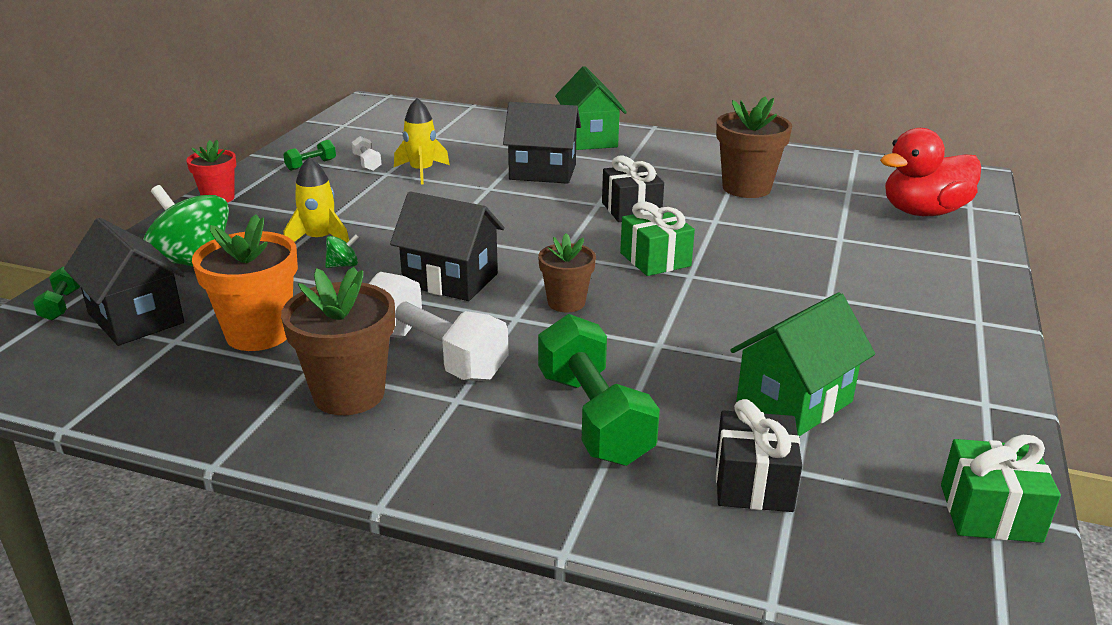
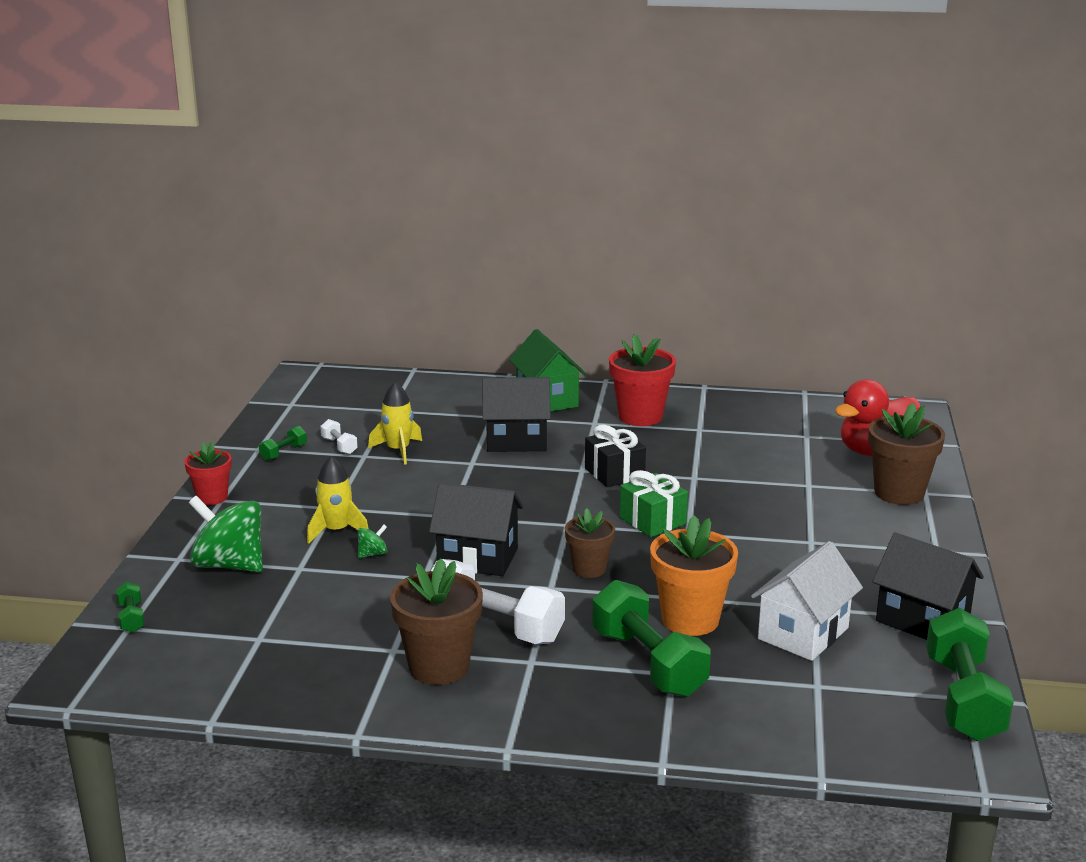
camera: 10 degrees left, 5 degrees down
(135, 318) = (210, 622): black house -> black house (922, 620)
(259, 333) = (331, 624): orange flower pot -> orange flower pot (690, 620)
(677, 160) = (640, 416): none -> red flower pot
(746, 188) = (713, 441): brown flower pot -> brown flower pot (899, 493)
(753, 483) = (787, 698): black gift -> none
(794, 402) = (803, 633): green house -> white house
(990, 513) = (963, 699): green gift -> green dumbbell

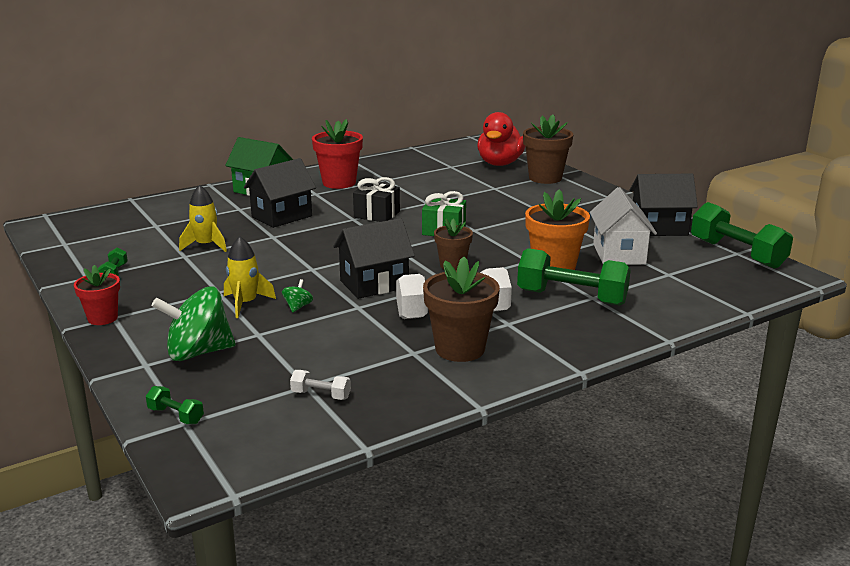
camera: 40 degrees left, 0 degrees up
(339, 446) = (154, 256): white dumbbell -> white dumbbell (321, 395)

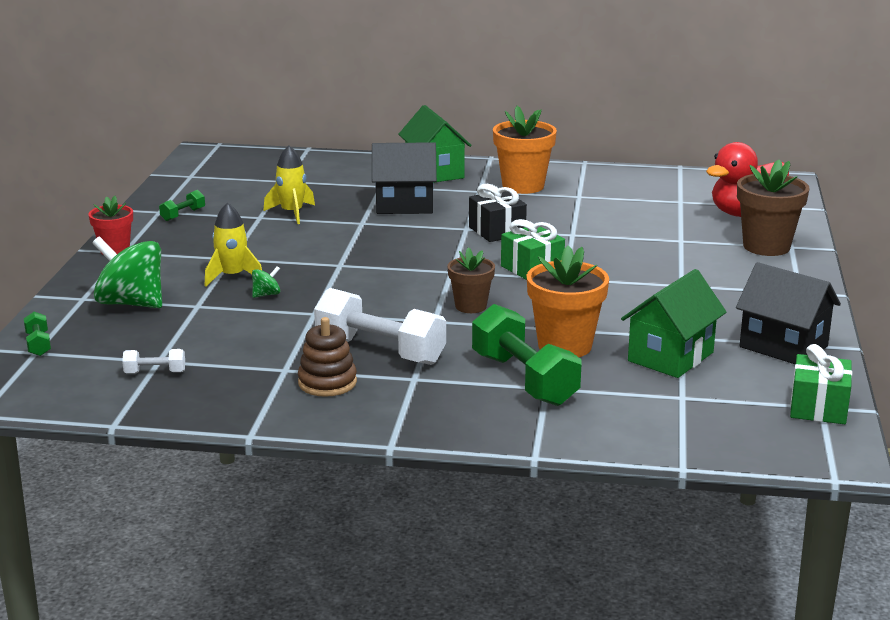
camera: 40 degrees right, 0 degrees up
(321, 395) = (155, 372): white dumbbell -> white dumbbell turned 60 degrees counterclockwise
(339, 183) = (523, 186): red flower pot -> orange flower pot
(374, 284) = (366, 298): black house -> none
(460, 349) = (327, 382): brown flower pot -> brown stacking toy
(619, 254) = (670, 357): white house -> green house
(737, 254) = (818, 407): green dumbbell -> green gift

